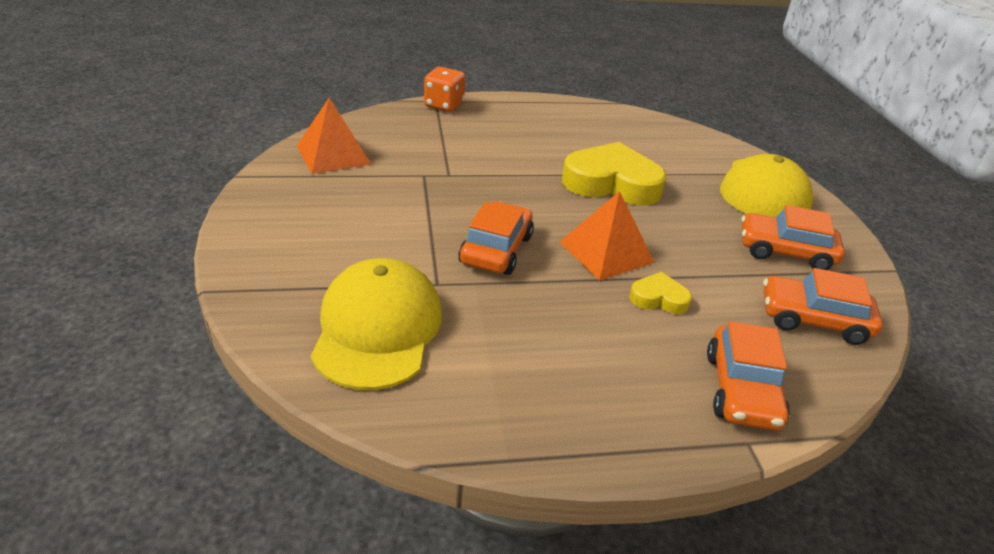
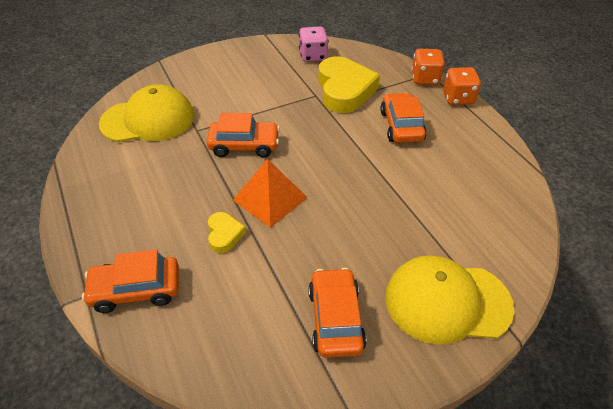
camera: 75 degrees right, 10 degrees up
(333, 155) = (313, 56): orange pyramid -> pink dice
(491, 101) = (458, 98): none -> orange dice
(611, 183) = (374, 188): yellow heart -> yellow heart (344, 90)
(813, 320) = (236, 339): orange car -> orange car (401, 126)

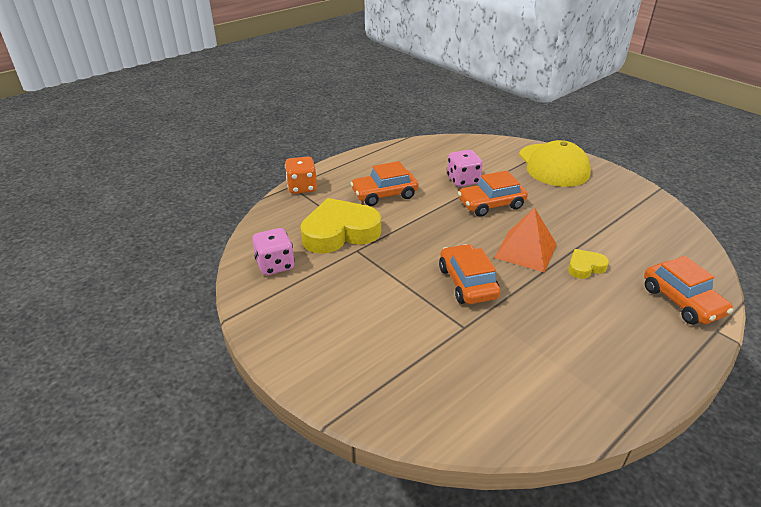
camera: 105 degrees left, 10 degrees down
(148, 119) = (470, 381): yellow cap -> none
(335, 319) = (606, 202): orange car -> orange car (491, 204)
(419, 192) = (463, 180): none -> pink dice
(458, 98) = (329, 170): orange dice -> none

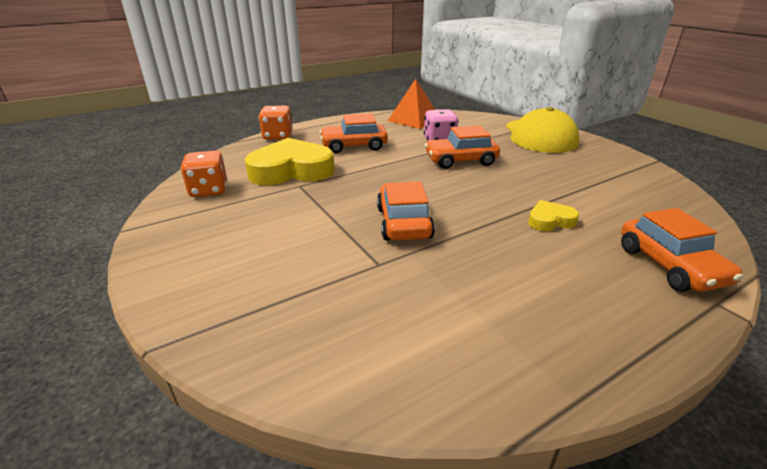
camera: 10 degrees right, 5 degrees down
(275, 265) = (209, 190): pink dice -> orange dice
(525, 251) = (483, 200): orange pyramid -> orange pyramid (414, 119)

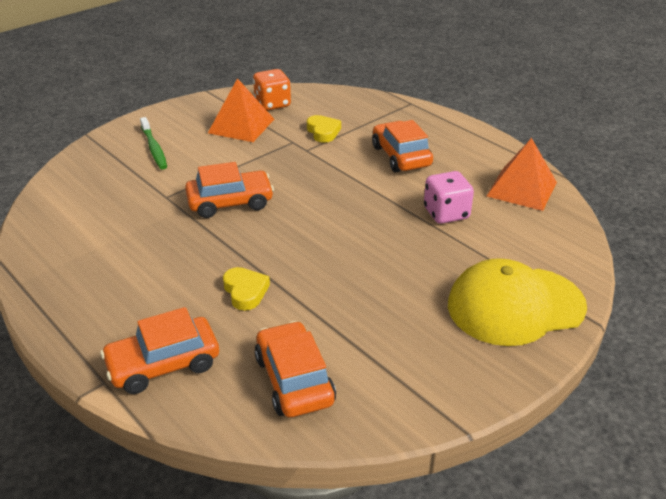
camera: 80 degrees right, 5 degrees up
(243, 210) = (241, 126): none -> orange pyramid
(252, 273) = (154, 148): none -> green toothbrush
(278, 136) = (408, 108): orange dice -> none
(291, 170) = (323, 132): yellow heart -> yellow heart, size x0.48
(460, 160) = (386, 231): orange car -> orange car (294, 380)

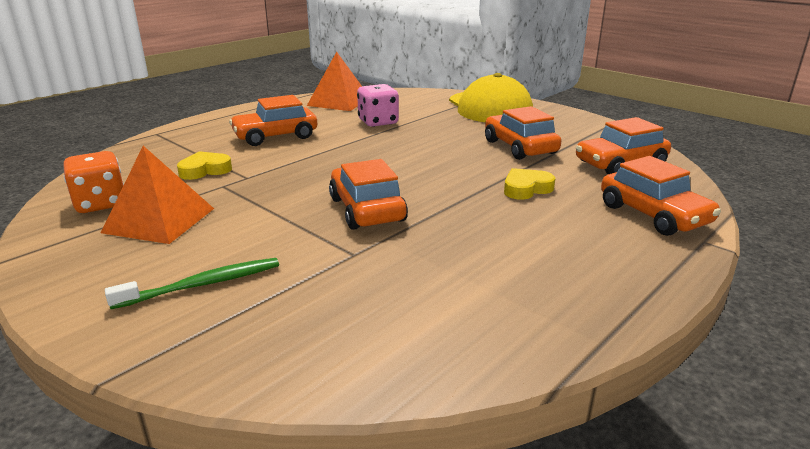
camera: 95 degrees left, 10 degrees down
(358, 307) = (519, 147): none -> orange car

